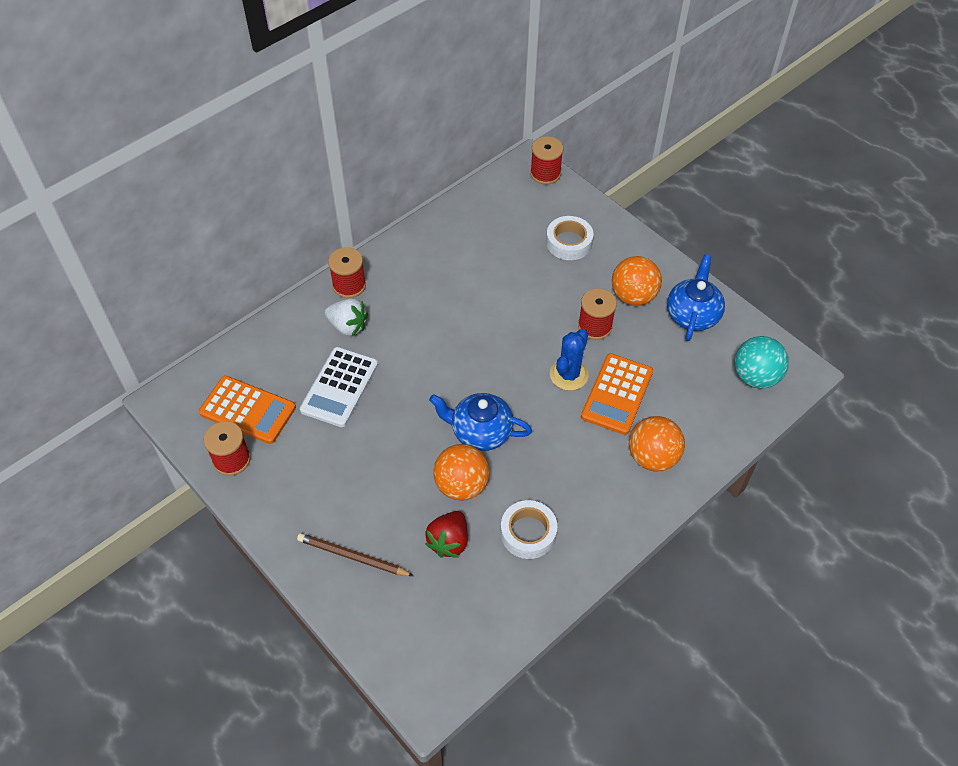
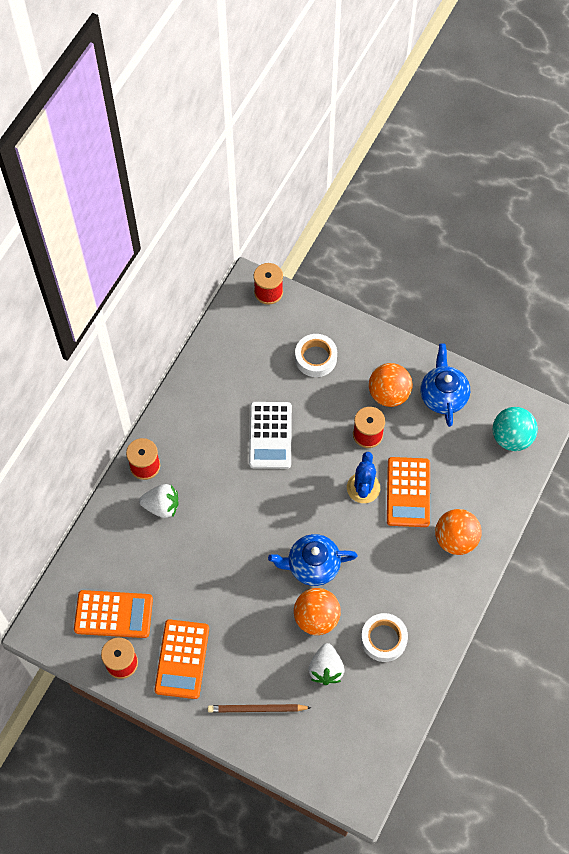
camera: 20 degrees left, 10 degrees up
(296, 477) = (182, 659): none -> orange calculator
(339, 387) = (180, 566): white calculator -> white calculator (270, 435)
(449, 541) = (326, 669): red strawberry -> white strawberry

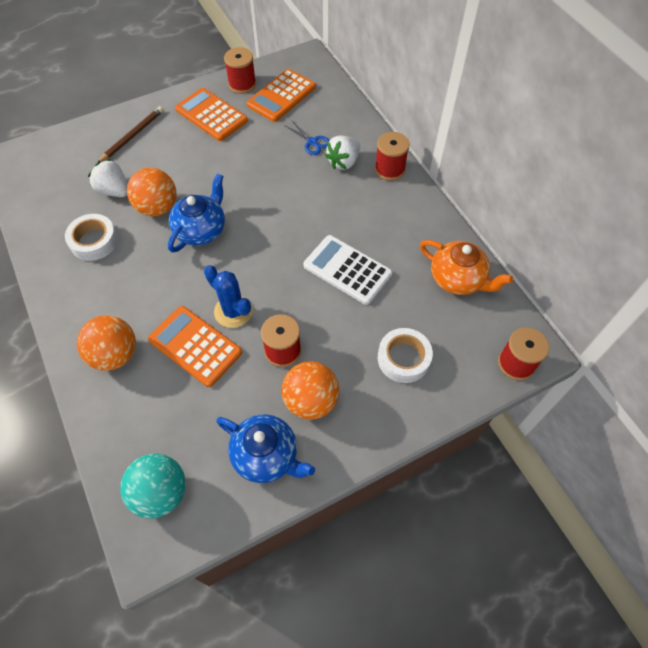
camera: 125 degrees right, 5 degrees down
(155, 547) = (312, 142): none -> blue scissors
(224, 359) = (458, 279): none -> orange teapot

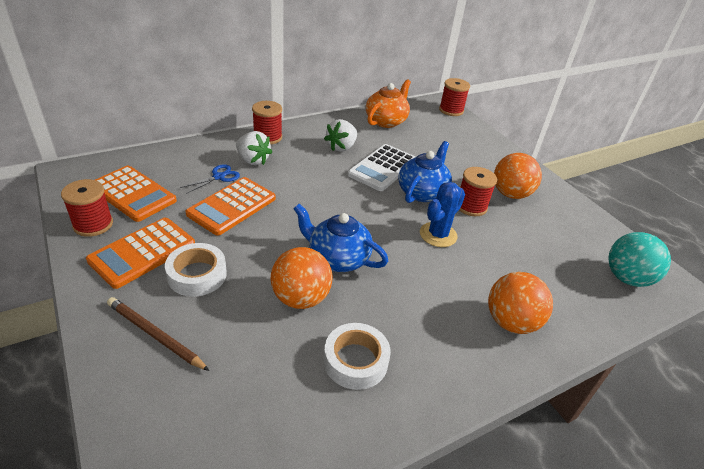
camera: 95 degrees left, 20 degrees down
(114, 190) = (265, 347): white strawberry -> white strawberry (341, 147)
(195, 346) = (482, 260): orange calculator -> orange calculator (232, 206)
(266, 455) = (565, 218): blue teapot -> blue teapot (422, 192)
(403, 358) = (460, 150): white tape -> white tape (197, 275)

